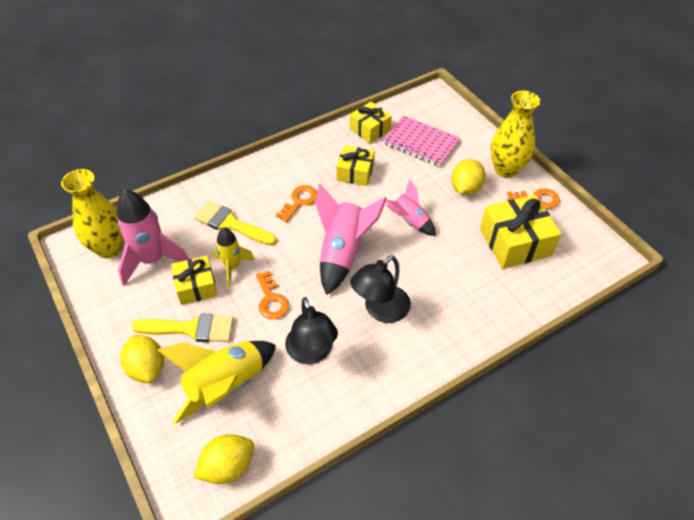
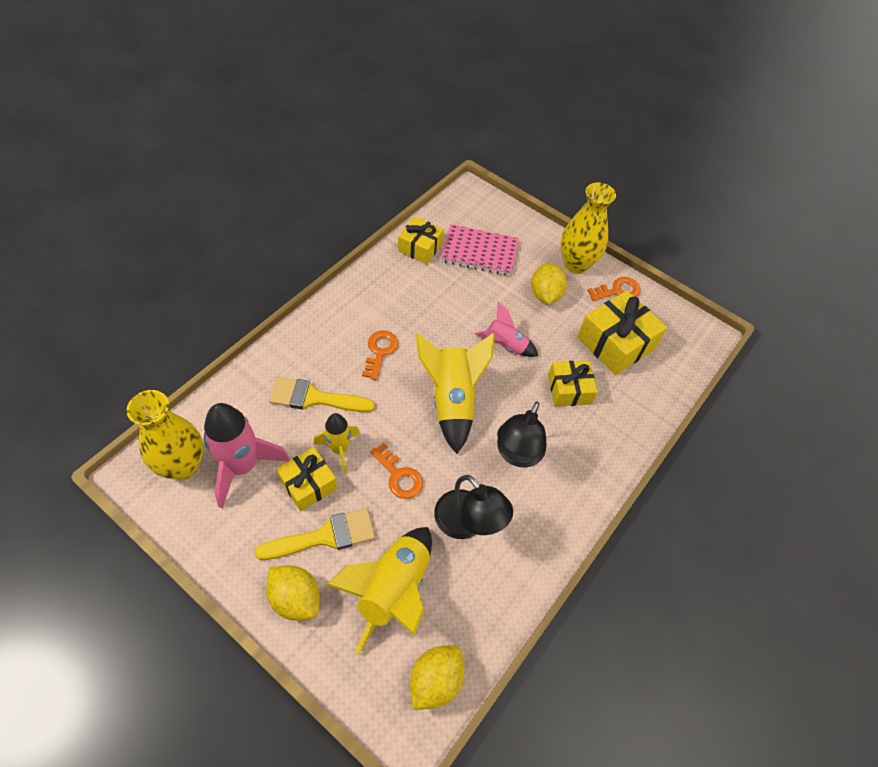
camera: 25 degrees left, 5 degrees up
(343, 253) = (452, 400): pink rocket -> yellow rocket
(355, 172) = (425, 302): yellow gift -> yellow gift (569, 389)

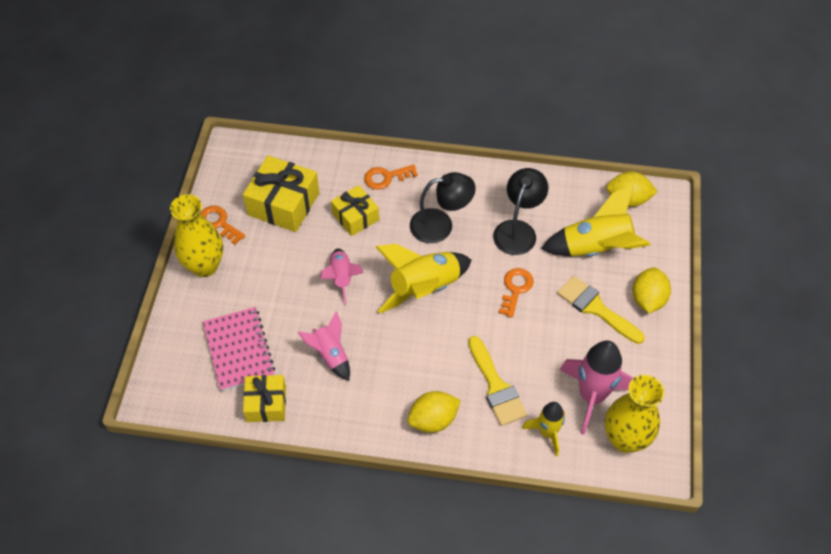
camera: 115 degrees left, 0 degrees up
(308, 484) = (568, 343): yellow gift -> none
(339, 449) = (525, 340): yellow rocket -> yellow rocket (547, 433)
(380, 351) = (414, 366): orange key -> orange key (386, 177)
(433, 302) = (330, 355): none -> pink rocket
(545, 295) = (261, 274): yellow lemon -> yellow lemon (433, 420)

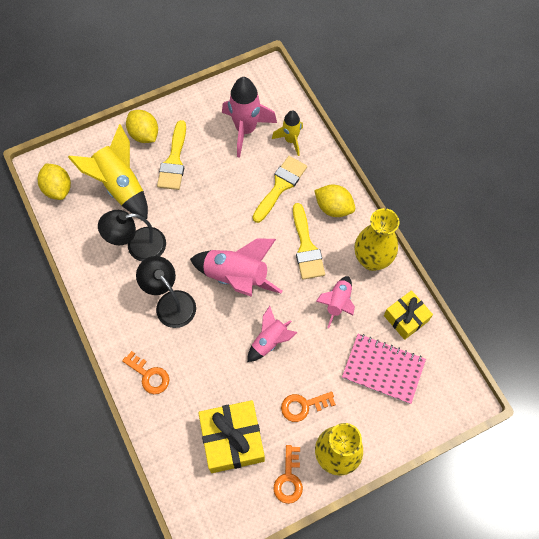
camera: 125 degrees left, 10 degrees up
(239, 350) = (383, 369): pink notebook -> pink notebook turned 75 degrees clockwise
(355, 217) = (206, 371): yellow gift -> none
(408, 366) = (306, 247): none -> yellow brush
(424, 288) = (236, 277): yellow rocket -> pink rocket
(515, 289) = (193, 218): orange key -> orange key (303, 406)
(625, 439) = (262, 98): yellow vase -> yellow vase (372, 260)
(648, 299) = (144, 134): yellow lemon -> yellow lemon turned 75 degrees clockwise

